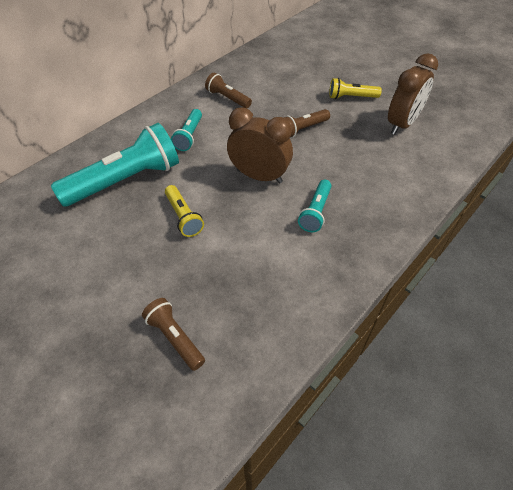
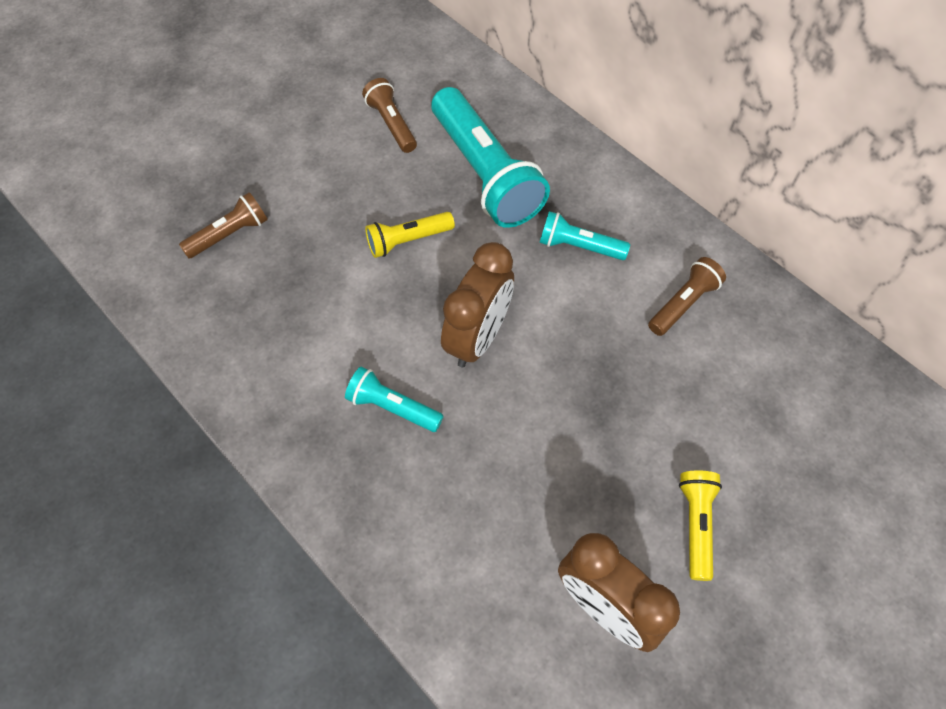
camera: 95 degrees right, 10 degrees up
(303, 129) = (593, 417): brown flashlight -> brown flashlight (391, 124)

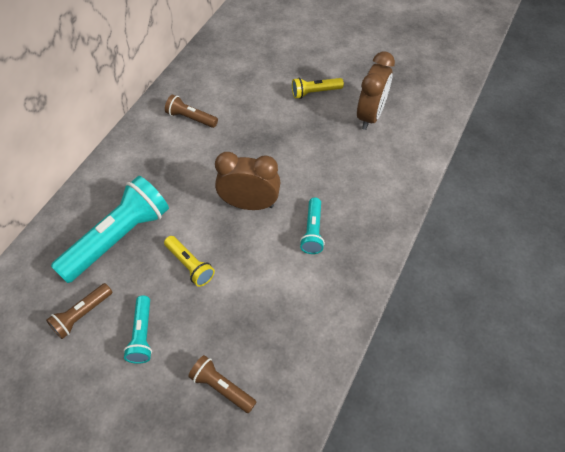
camera: 110 degrees left, 5 degrees down
(579, 246) = (165, 172): turquoise flashlight -> turquoise flashlight (142, 335)

